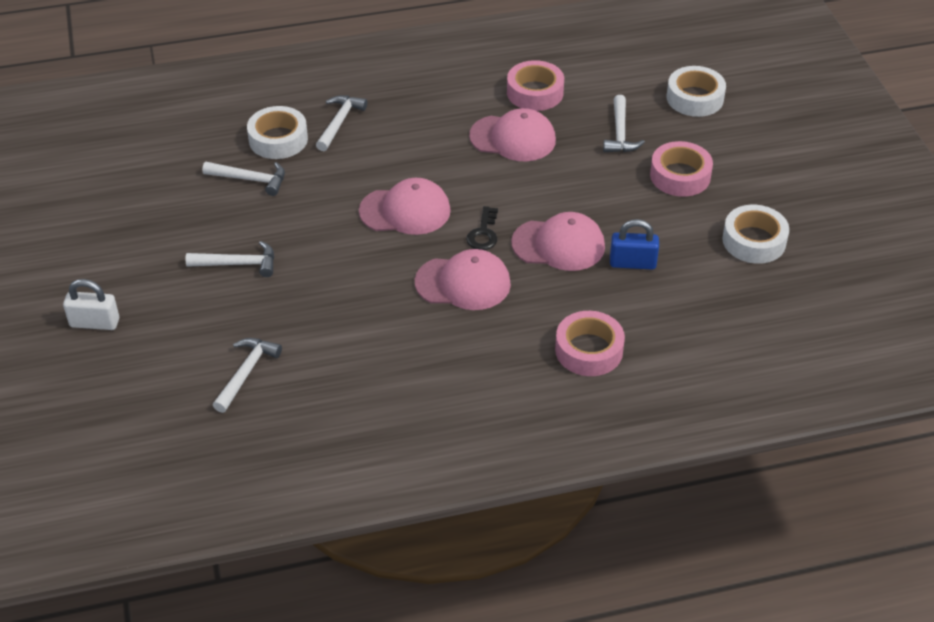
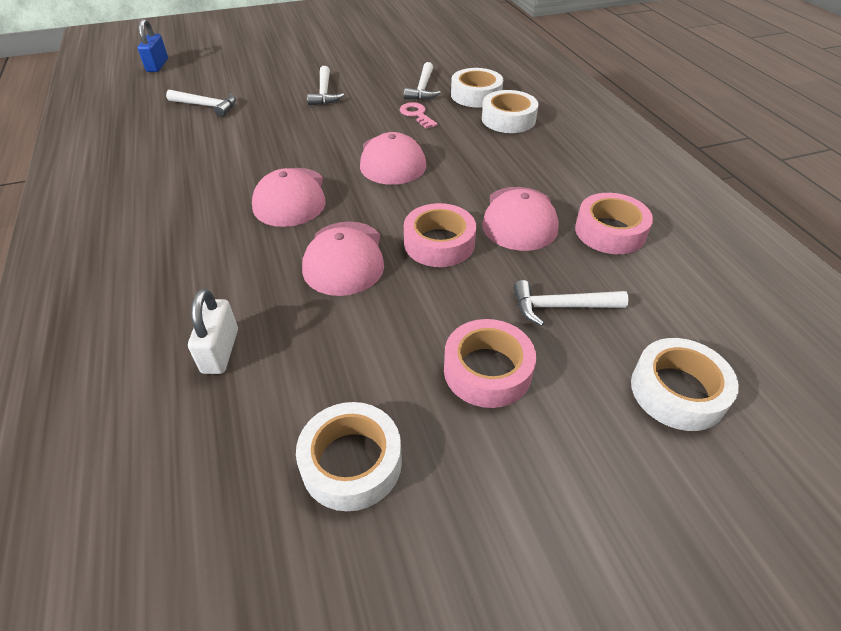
camera: 85 degrees right, 0 degrees up
(95, 323) = (271, 53): white padlock -> white padlock (220, 351)
(313, 188) = (416, 114): none -> pink key
(339, 122) = (508, 119): white hammer -> white tape
(483, 233) = (362, 206): black key -> none
(589, 350) = (174, 285): pink tape -> pink tape (439, 243)
(632, 263) = (311, 321): blue padlock -> blue padlock (157, 65)

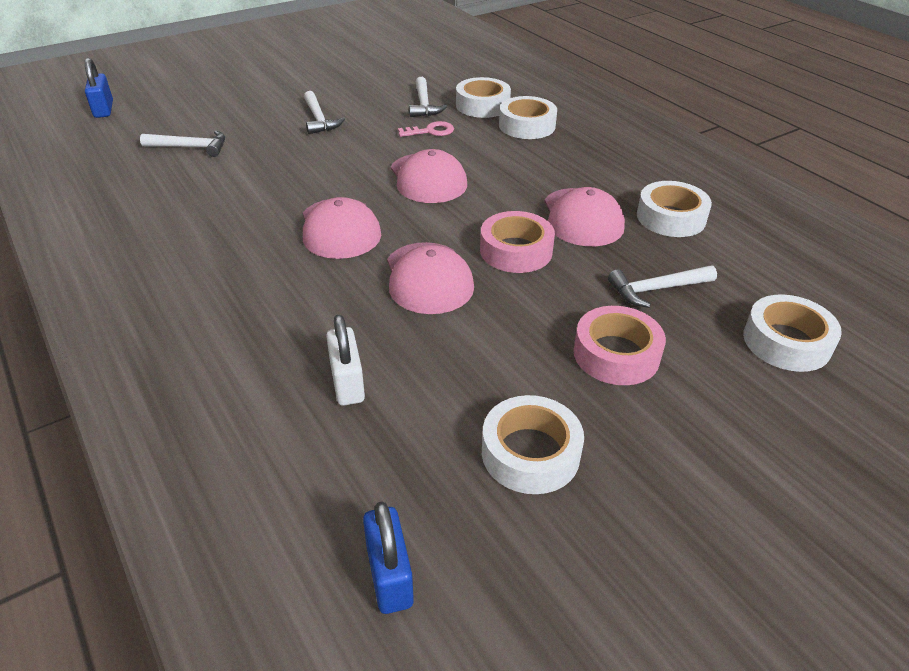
camera: 15 degrees left, 5 degrees down
(155, 565) = (389, 575): none -> blue padlock
(416, 114) = (431, 131): pink key -> pink key turned 120 degrees clockwise
(610, 231) = (671, 217): pink tape -> white tape

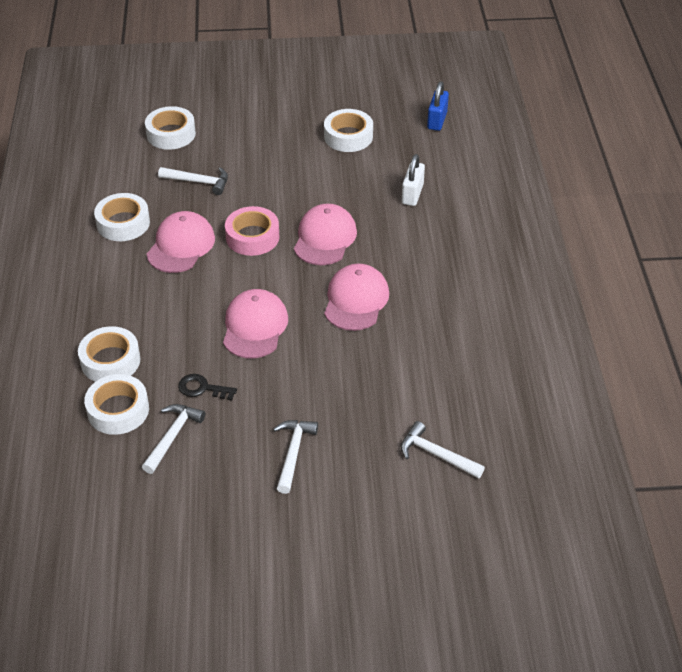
camera: 150 degrees left, 5 degrees up
(104, 109) = (514, 574): blue padlock -> none
(431, 131) = (202, 388): pink key -> black key
(616, 354) = (263, 159): pink tape -> none

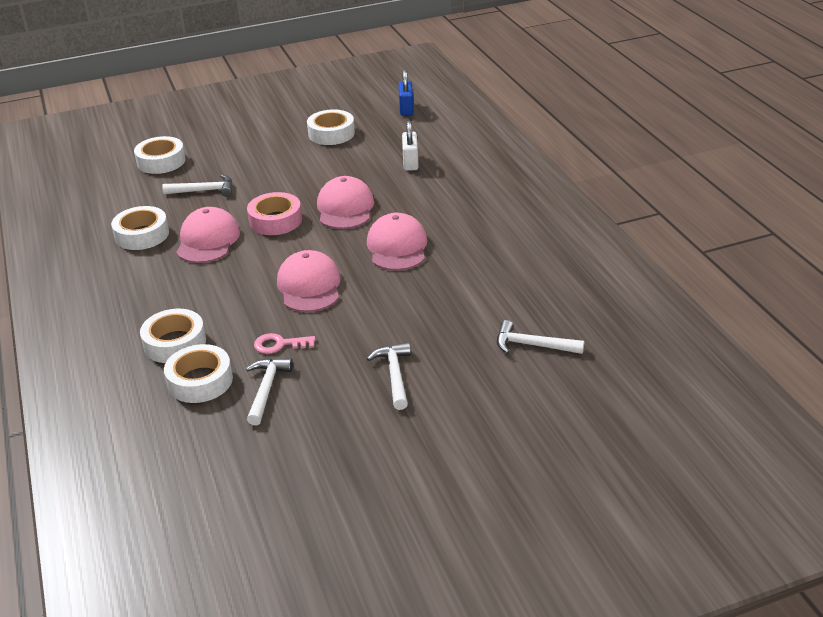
camera: 15 degrees left, 10 degrees down
(202, 388) = (279, 344): black key -> pink key

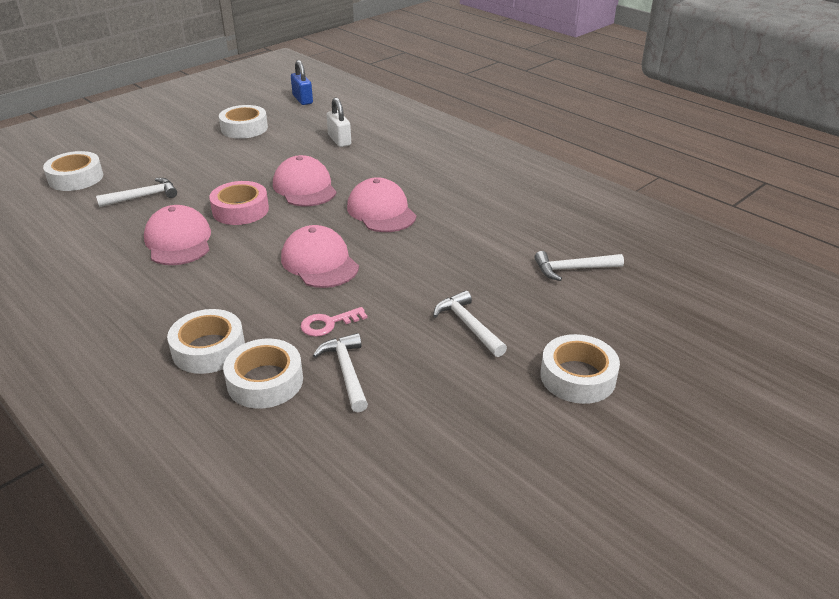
camera: 25 degrees left, 0 degrees up
(142, 235) = (97, 249): white tape -> white tape (577, 377)

